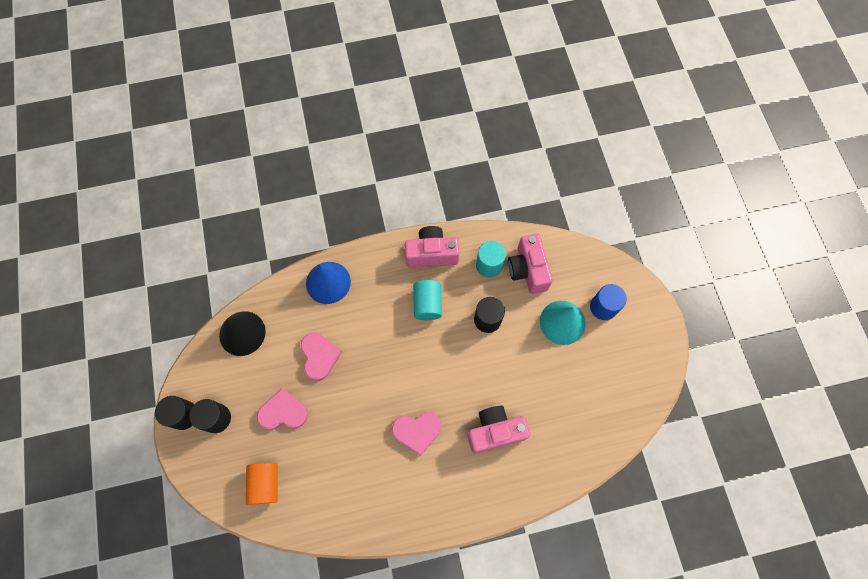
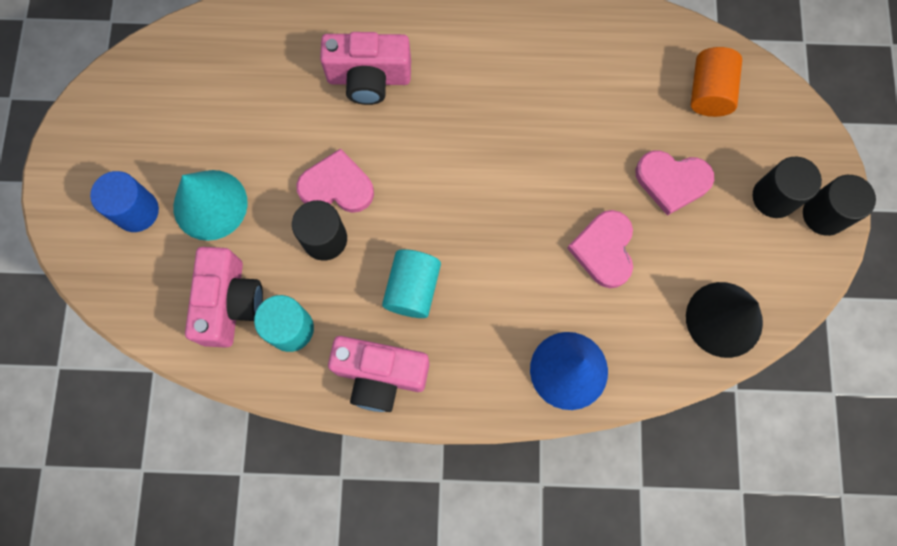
camera: 165 degrees left, 5 degrees up
(417, 431) = (480, 106): pink heart -> pink heart (337, 186)

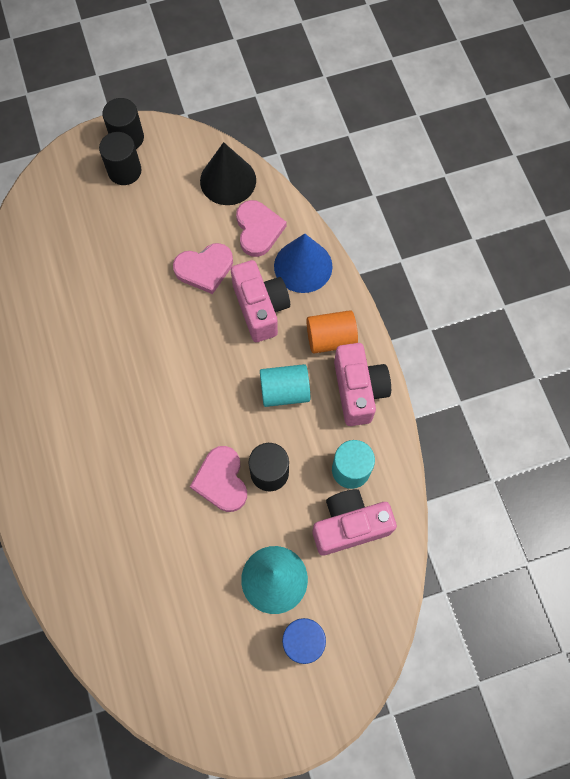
camera: 110 degrees left, 5 degrees down
(369, 78) = (116, 491): pink camera -> pink camera (260, 308)
(672, 181) = (134, 238): pink heart -> pink heart (258, 229)
(708, 92) = (51, 232): orange cylinder -> orange cylinder (331, 339)

